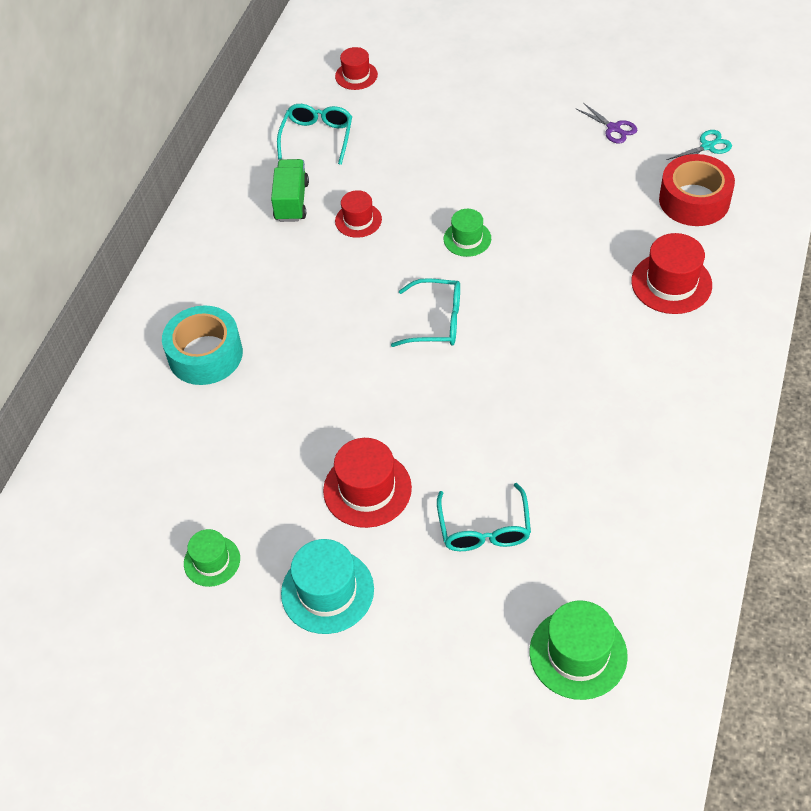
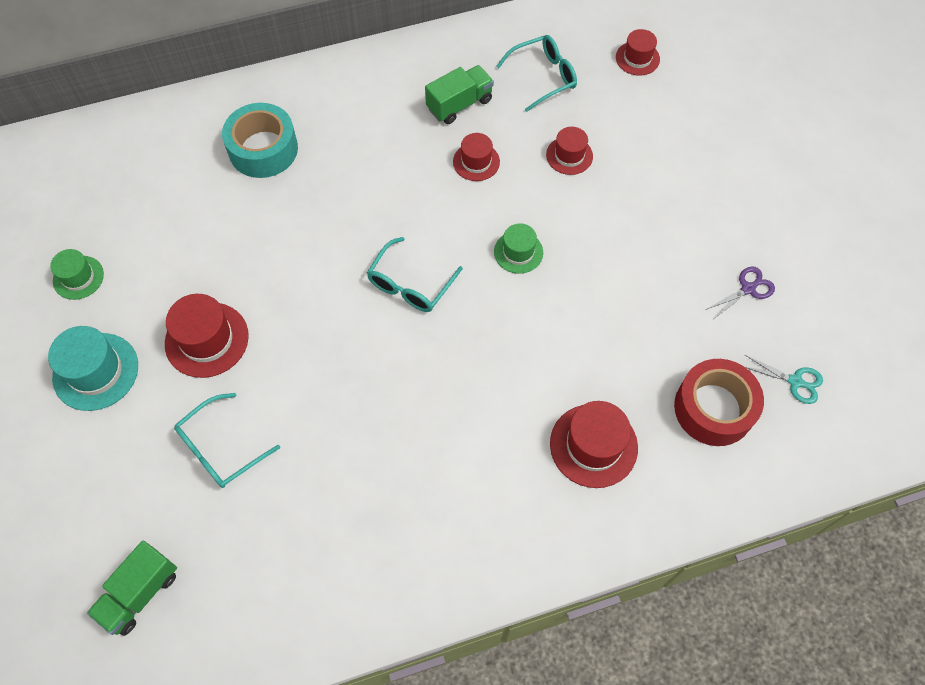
camera: 50 degrees right, 10 degrees up
(407, 162) = (569, 155): none -> red hat
(437, 321) = (410, 285): turquoise glasses -> turquoise glasses turned 60 degrees clockwise
(578, 653) = (140, 593): green hat -> green truck
(614, 128) = (748, 289): purple scissors -> purple scissors turned 135 degrees counterclockwise

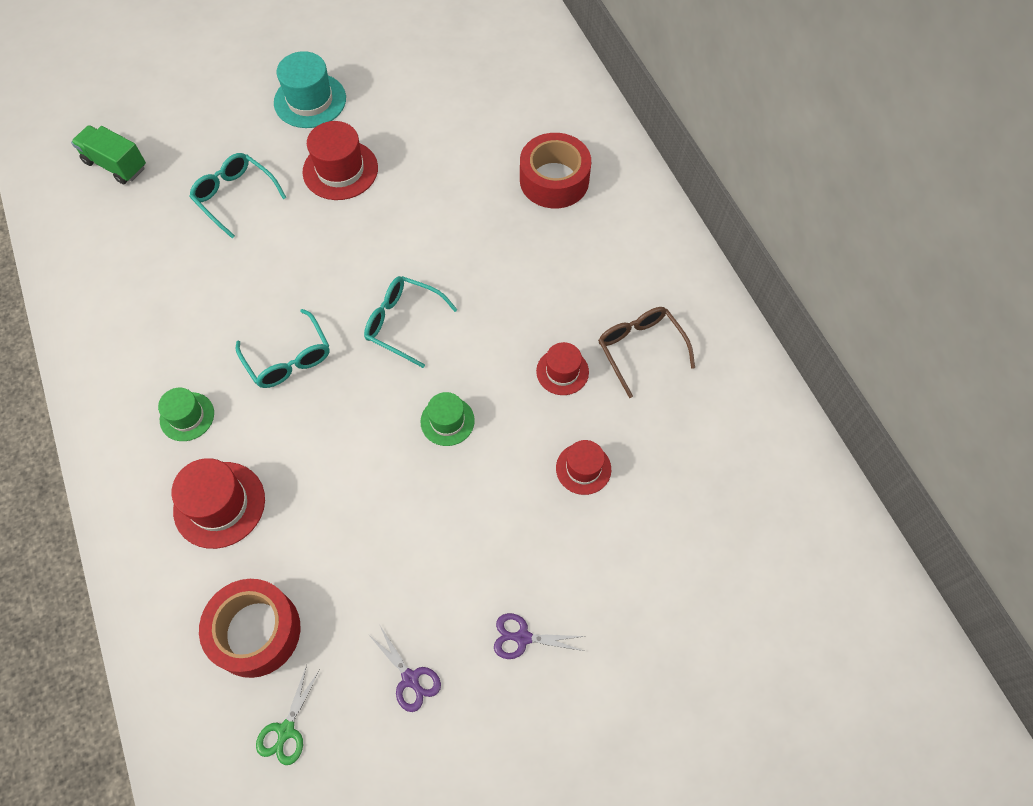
camera: 85 degrees right, 0 degrees up
(78, 277) = (400, 71): green hat -> green hat (187, 416)
(263, 149) = (554, 180): turquoise tape -> red tape
(459, 104) = (640, 349): green truck -> brown glasses
(543, 77) = (697, 435): turquoise glasses -> turquoise glasses (288, 359)
(637, 58) = (749, 546): red hat -> none
(712, 209) = (522, 637): none -> purple scissors
(795, 382) = (286, 731): turquoise scissors -> green scissors

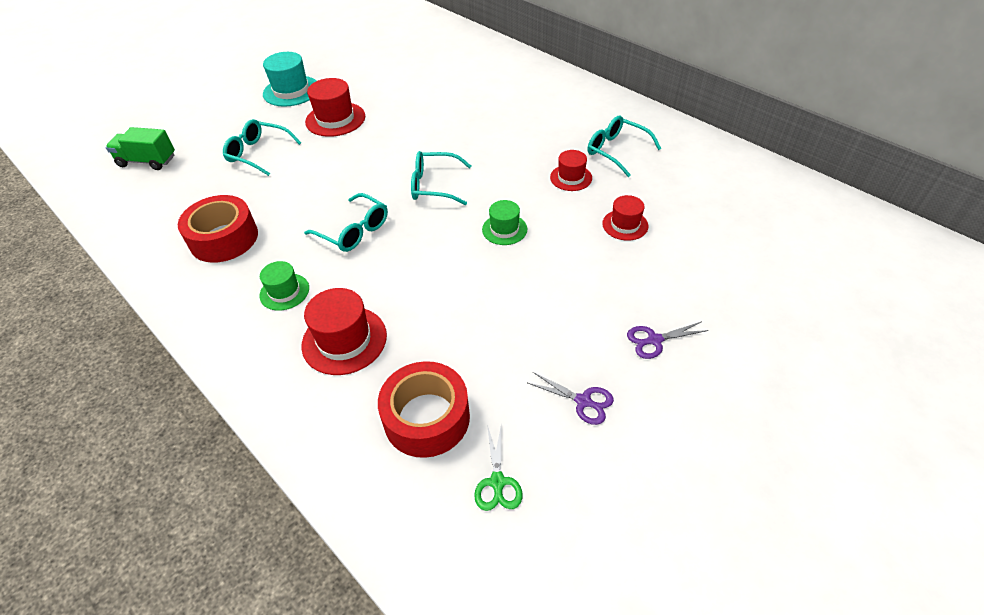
camera: 20 degrees left, 15 degrees down
(554, 180) = (495, 86): red tape -> red tape (224, 238)
(640, 349) = (616, 151): brown glasses -> turquoise glasses

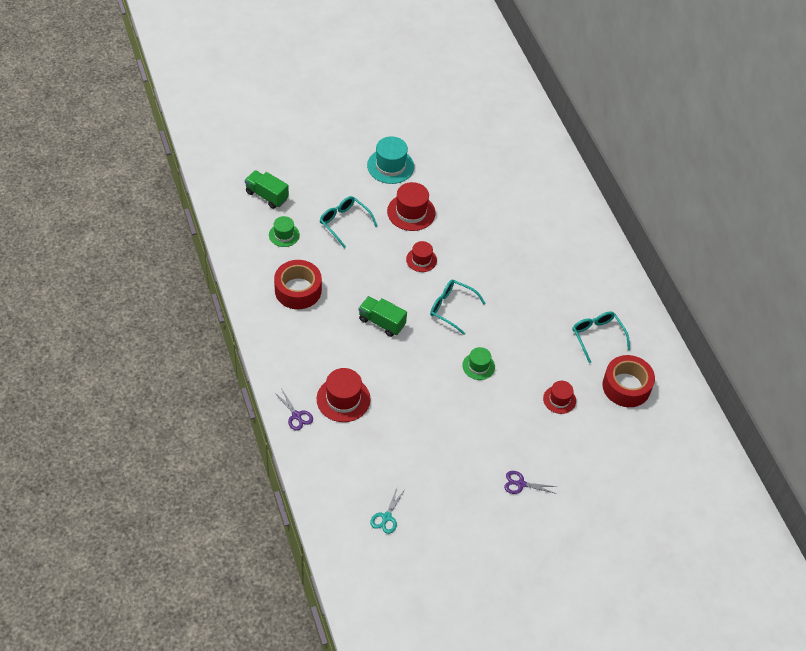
camera: 20 degrees right, 5 degrees up
(284, 292) = (321, 349): green hat -> green hat (284, 235)
(354, 231) = (381, 322): turquoise glasses -> green truck
(426, 418) = (367, 467): red tape -> red tape (626, 386)
(497, 482) = (386, 517): green scissors -> turquoise scissors
(571, 177) = (549, 345): red hat -> red hat (421, 260)
(583, 401) = (456, 499): purple scissors -> purple scissors (296, 416)

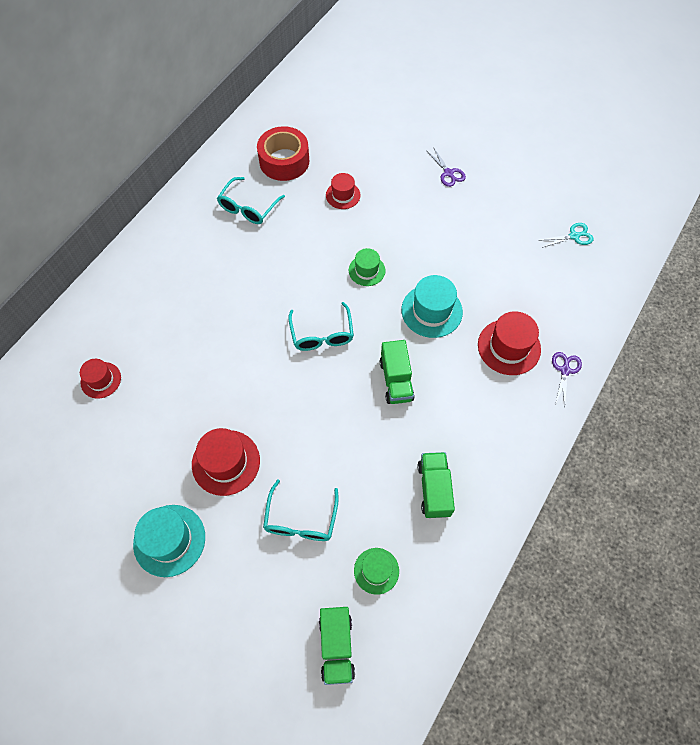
camera: 125 degrees left, 10 degrees up
(298, 290) = (434, 489): red tape -> green truck
(411, 378) = (431, 311): none -> turquoise hat
(421, 260) = (285, 403): red hat -> red hat (101, 380)

